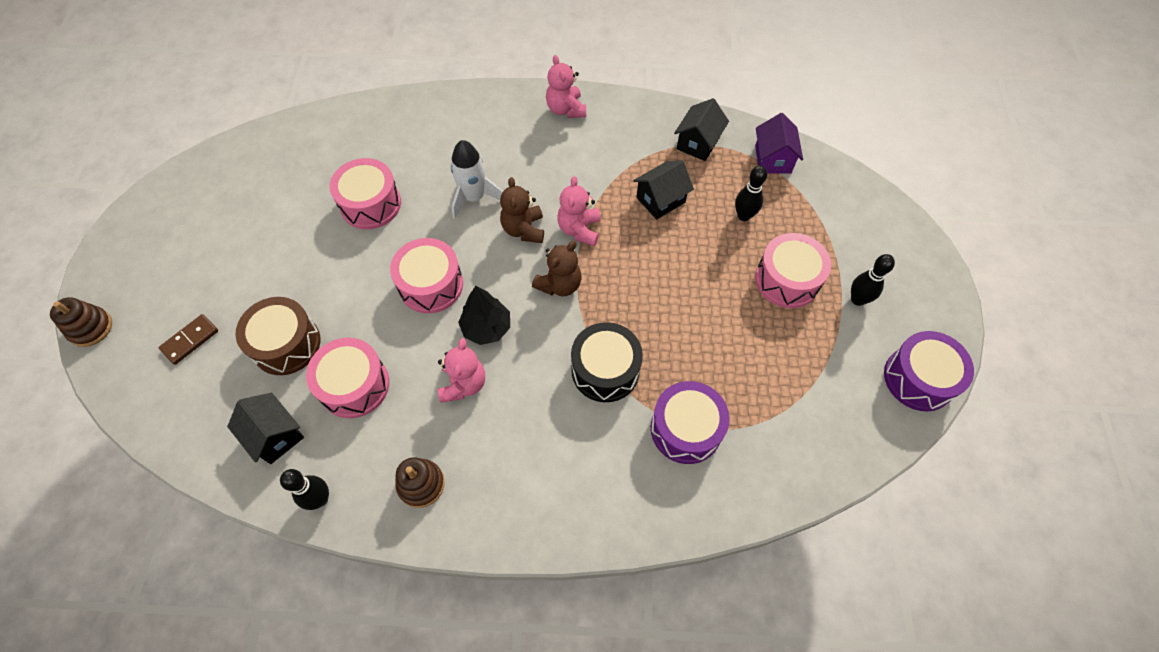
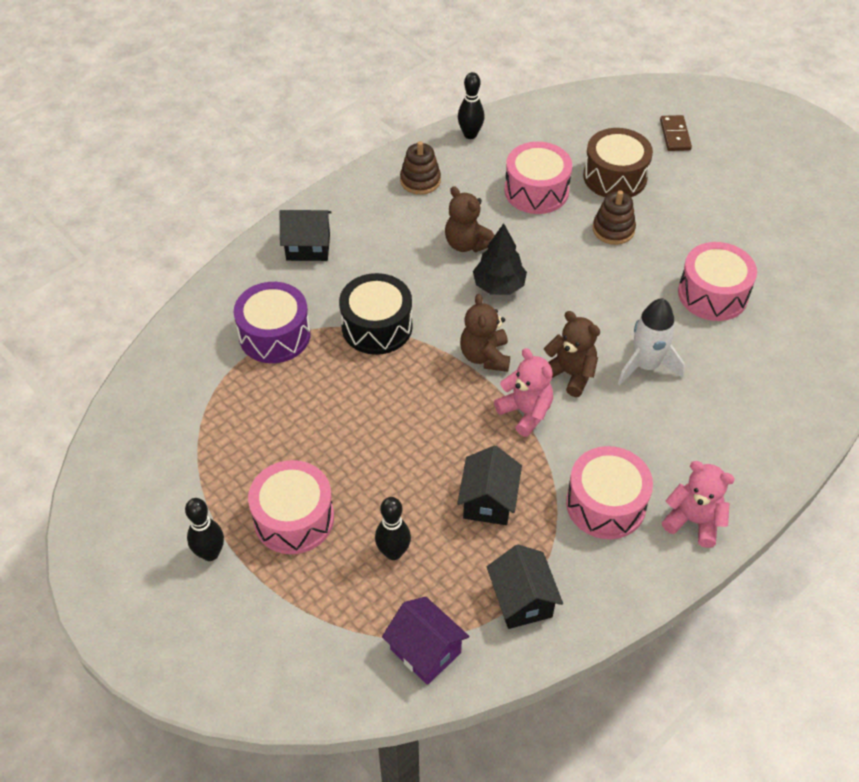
camera: 135 degrees right, 10 degrees down
(90, 328) = (742, 97): brown stacking toy -> brown stacking toy (613, 230)
(275, 435) = (542, 137): black house -> black house (308, 247)
(431, 285) = (579, 280): pink drum -> pink drum (605, 504)
(463, 384) = (467, 244): pink teddy bear -> brown teddy bear
(918, 378) = (103, 520): purple drum -> none

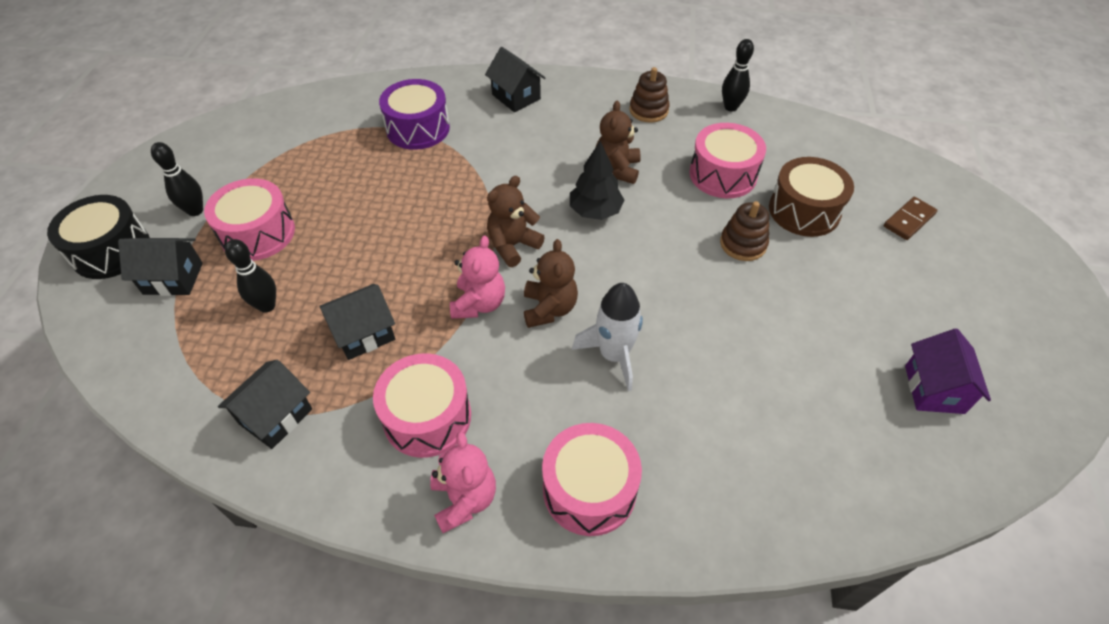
camera: 50 degrees right, 0 degrees up
(289, 608) = (173, 278): none -> black house
(377, 326) = (479, 171): black drum -> black drum (111, 250)
(425, 651) = (181, 381): purple house -> purple house (934, 389)
(712, 294) = (755, 356): pink drum -> pink drum (589, 489)

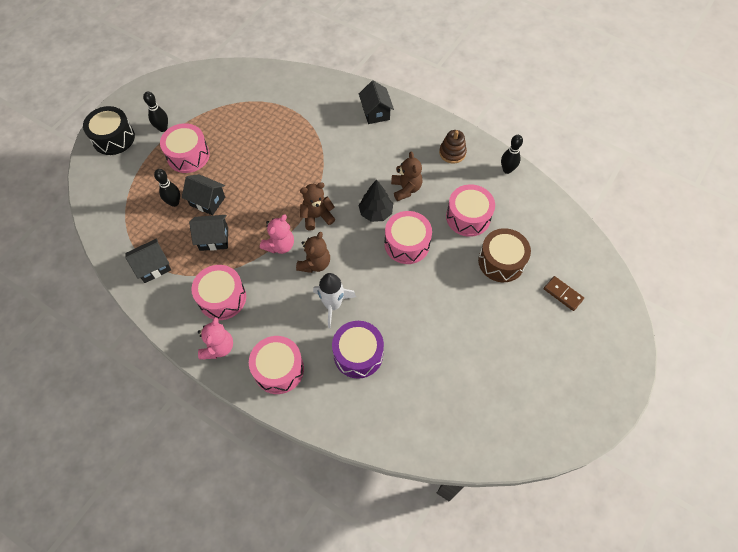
camera: 25 degrees right, 10 degrees up
(173, 278) = (136, 167): black house -> black house (207, 201)
(418, 128) = (305, 115): purple drum -> purple drum (358, 354)
(617, 169) = (406, 189): brown teddy bear -> brown teddy bear turned 135 degrees clockwise
(665, 234) = (407, 244): none -> pink drum
(743, 244) = (448, 268): brown stacking toy -> none
(909, 220) = (563, 294): brown domino -> brown domino turned 60 degrees clockwise
(934, 389) = (494, 400): purple house -> none

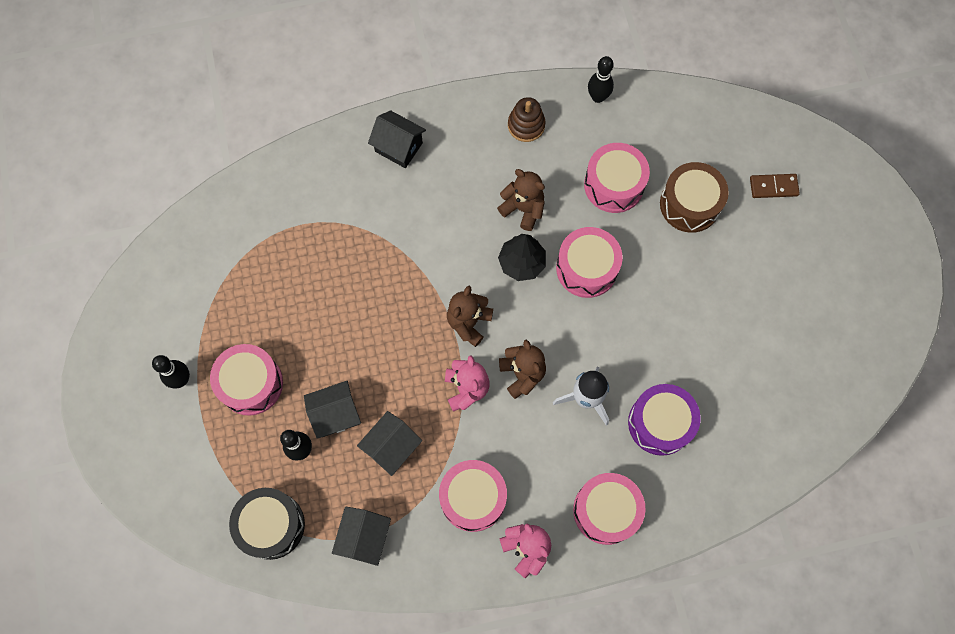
camera: 45 degrees left, 10 degrees up
(113, 138) = (137, 444): black drum -> black drum (271, 525)

